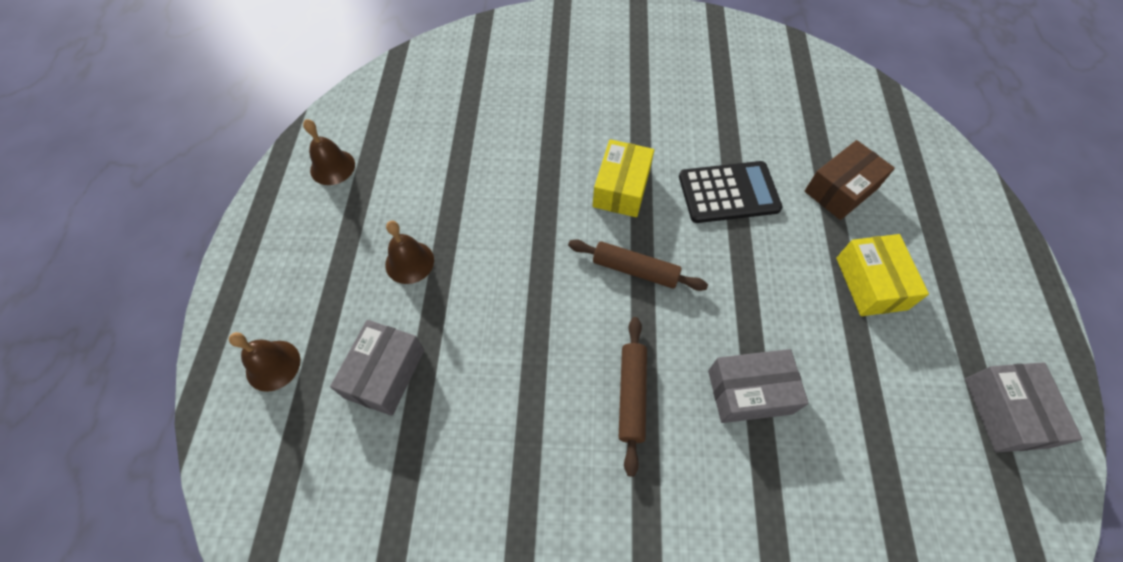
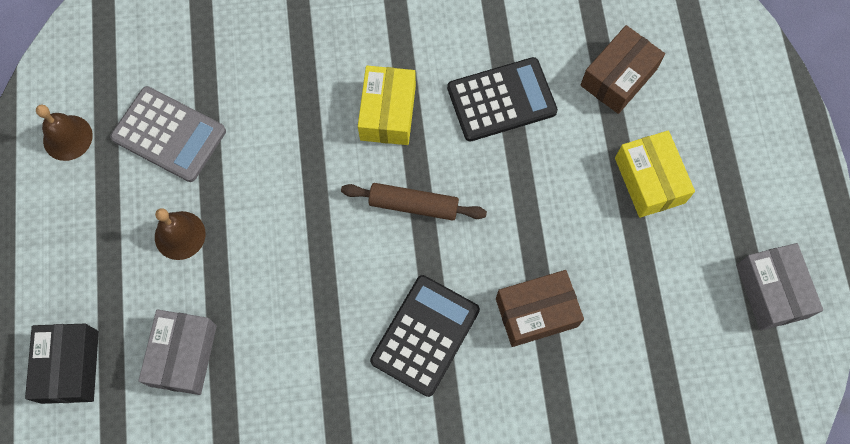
camera: 10 degrees left, 10 degrees up
(273, 365) = (70, 366): brown bell -> black box
(421, 177) = (169, 134): none -> grey calculator
(631, 395) = (425, 335): brown rolling pin -> black calculator
(749, 392) = (536, 312): grey box -> brown box

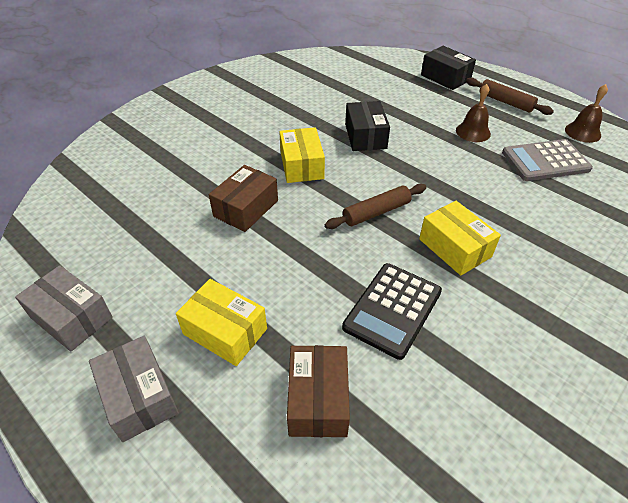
camera: 140 degrees right, 25 degrees down
(70, 253) = (505, 102): none -> brown rolling pin
(183, 355) = (407, 102): grey box -> grey box (139, 396)
(306, 328) = (365, 136): none -> black box
(425, 335) = (301, 165): black calculator -> yellow box

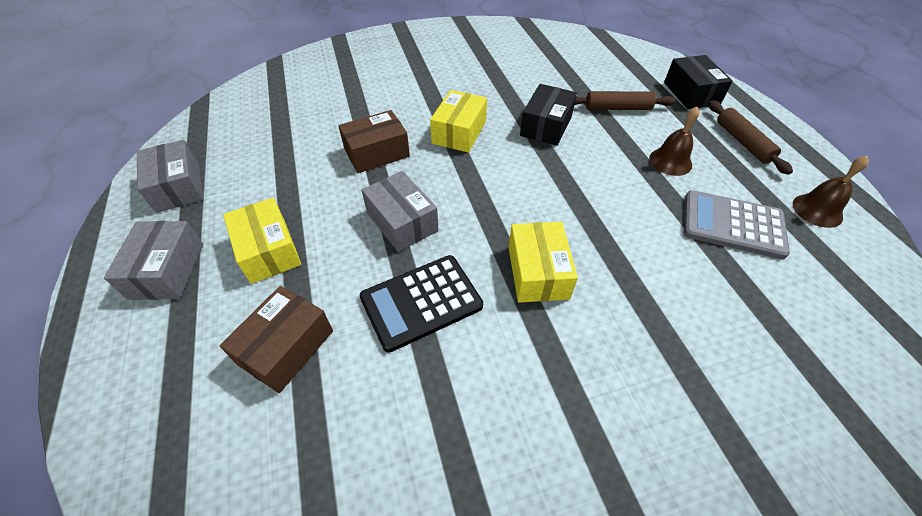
camera: 30 degrees right, 5 degrees up
(320, 255) = (402, 222): none -> grey box
(376, 212) = (489, 203): brown rolling pin -> brown rolling pin (617, 108)

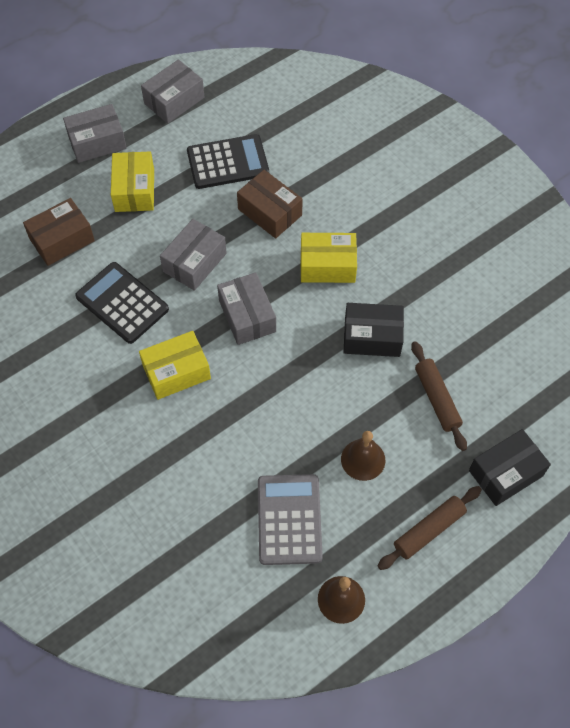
camera: 70 degrees right, 10 degrees up
(268, 251) = (134, 190): yellow box -> yellow box turned 45 degrees counterclockwise
(286, 347) = (62, 240): brown box -> brown box turned 45 degrees counterclockwise
(295, 166) = (228, 162): none -> black calculator
(489, 198) = (247, 316): none -> grey box

